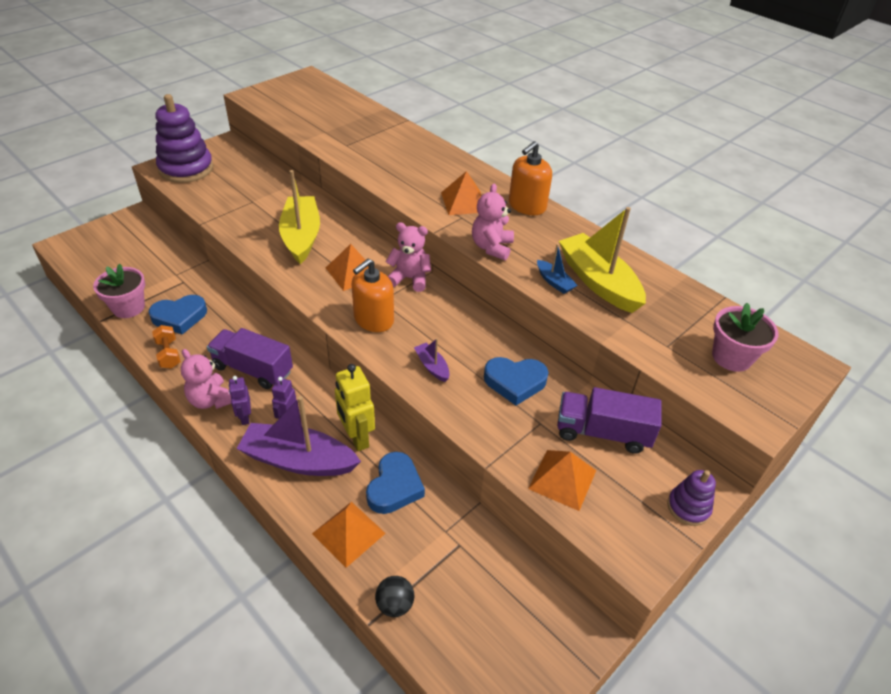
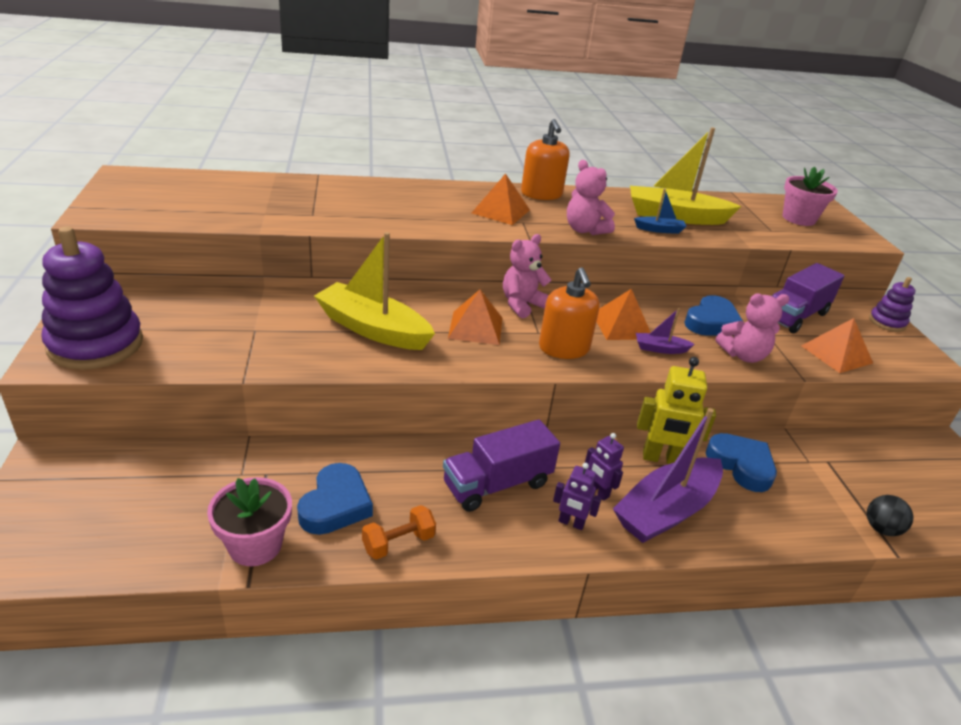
camera: 55 degrees left, 10 degrees down
(169, 354) = (398, 543): orange dumbbell -> orange dumbbell turned 45 degrees counterclockwise
(211, 400) = (519, 538): pink teddy bear -> pink teddy bear (743, 355)
(348, 533) = (784, 520): orange pyramid -> orange pyramid (622, 326)

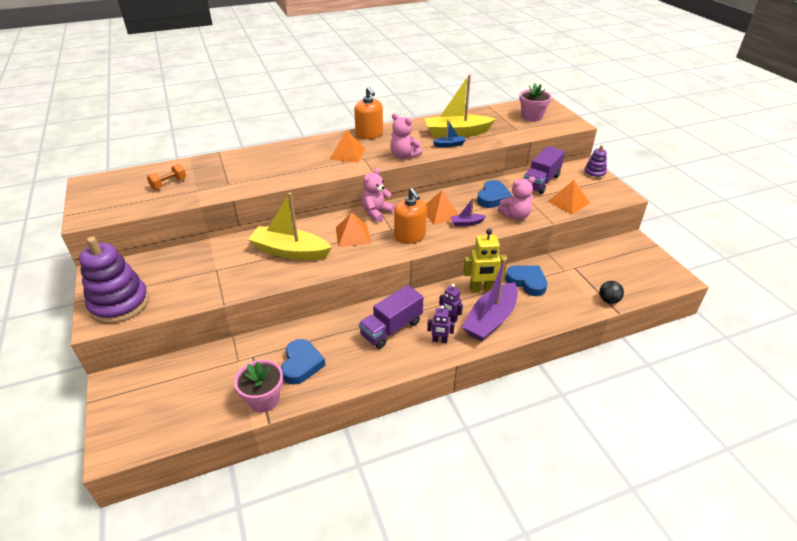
camera: 10 degrees left, 5 degrees up
(398, 543) = (346, 376): orange dumbbell -> orange dumbbell (169, 184)

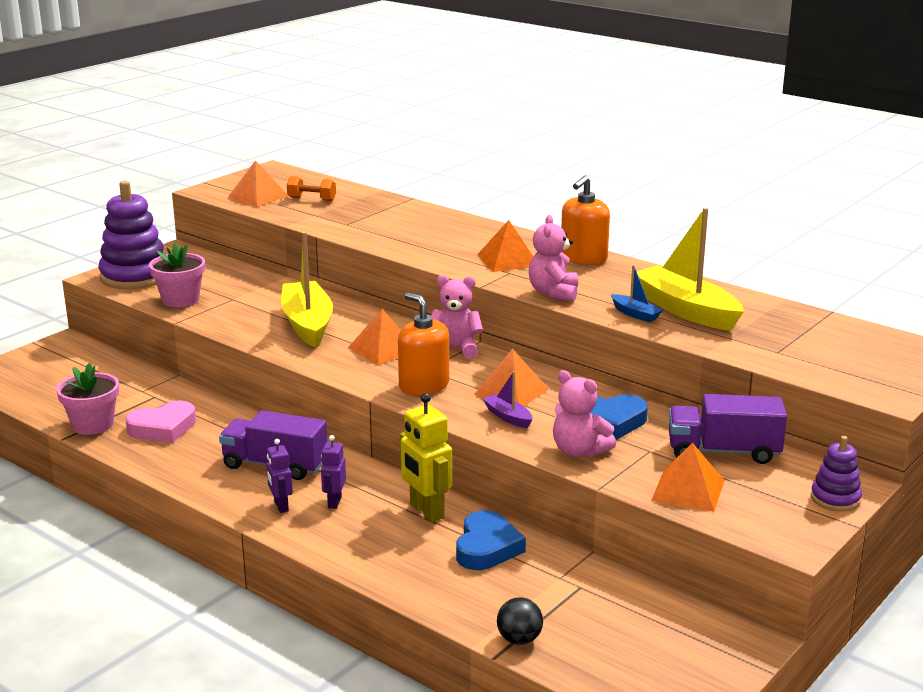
camera: 60 degrees right, 15 degrees down
(131, 201) = (258, 196): none -> orange pyramid
(301, 364) = (163, 428): blue heart -> pink heart
(410, 236) = (424, 385): orange soap dispenser -> orange soap dispenser turned 105 degrees clockwise
(491, 320) = (361, 536): purple boat -> none
(531, 117) = (850, 354): pink flower pot -> pink flower pot (180, 299)

